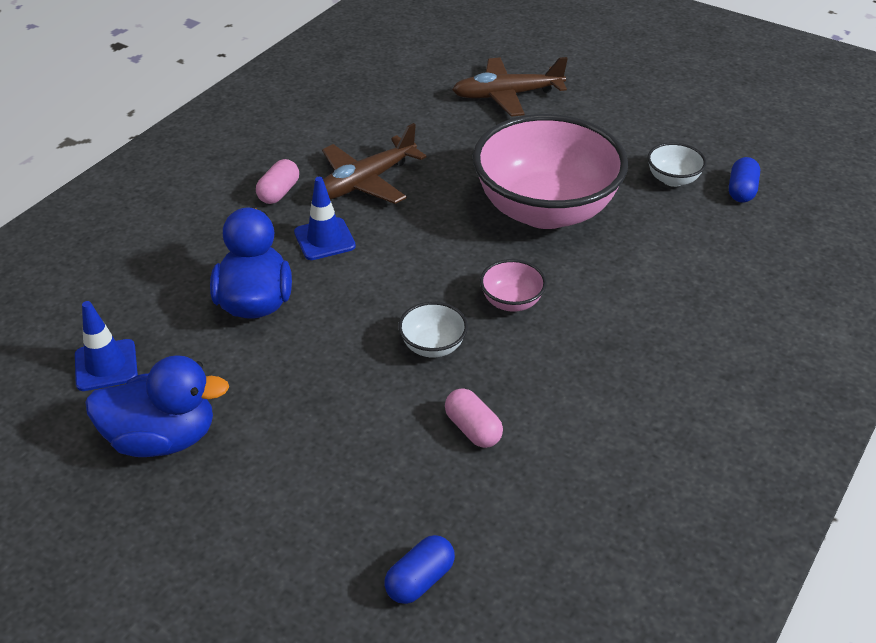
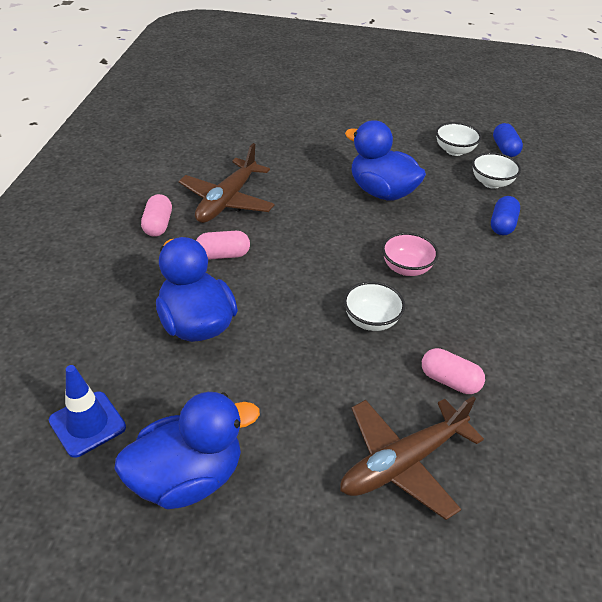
camera: 25 degrees left, 0 degrees up
(324, 239) = (223, 255): blue traffic cone -> pink capsule
(420, 580) = (500, 530): blue capsule -> blue capsule (502, 225)
(507, 95) = (294, 113): brown plane -> brown plane (403, 463)
(545, 210) = (381, 192): pink bowl -> blue duck
(690, 228) = (491, 183): none -> white bowl

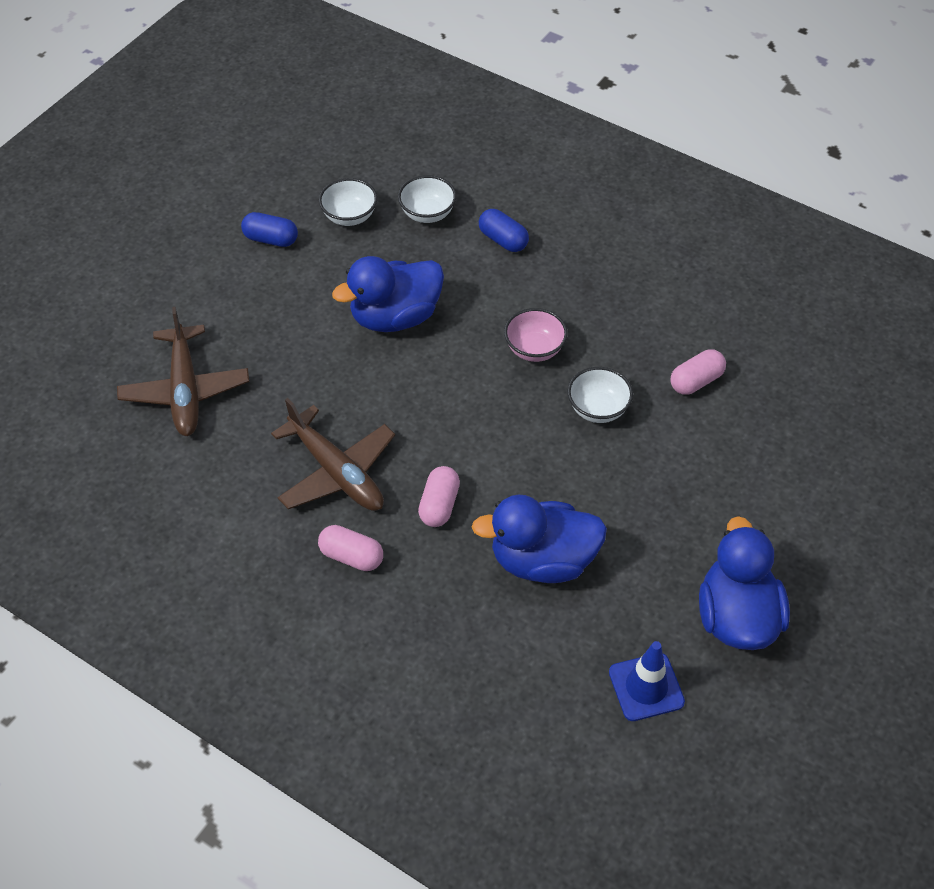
camera: 65 degrees left, 10 degrees up
(403, 463) = (772, 453): brown plane -> brown plane (185, 390)
(504, 149) = (371, 171): blue capsule -> blue capsule (271, 239)

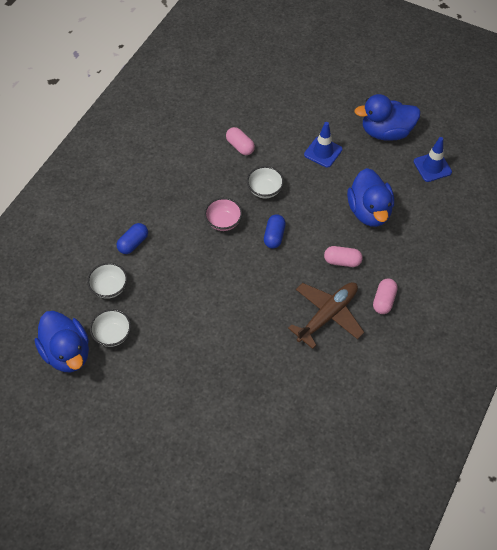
camera: 95 degrees left, 5 degrees up
(185, 390) = (276, 413): brown plane -> none
(271, 239) = (136, 382): blue capsule -> blue capsule (274, 236)
(395, 317) = (203, 297): blue duck -> blue duck (67, 353)
(684, 504) = (323, 152): none -> blue traffic cone

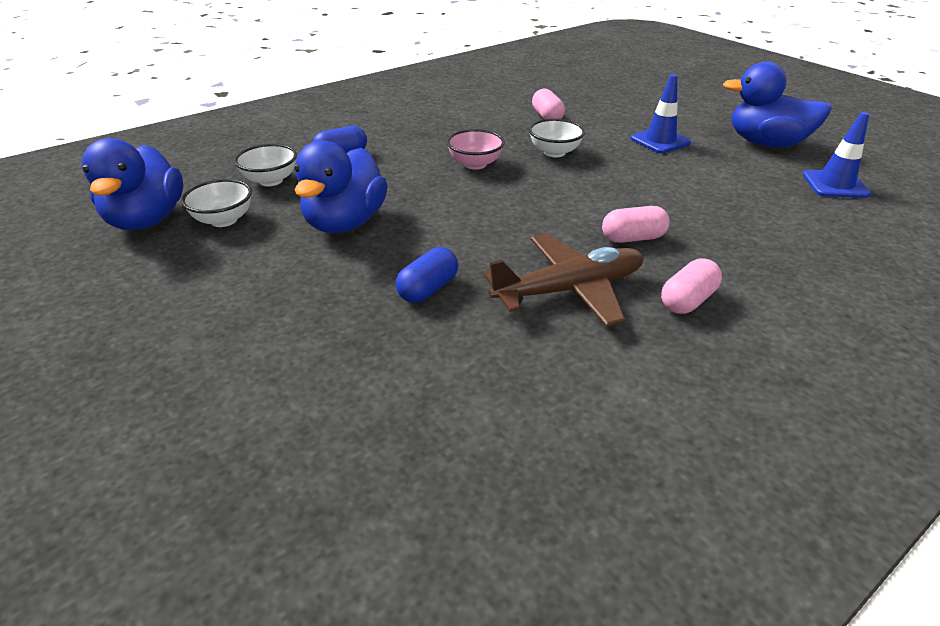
camera: 25 degrees right, 20 degrees down
(274, 236) = (538, 191): blue capsule -> blue capsule (428, 289)
(342, 261) = (632, 238): pink capsule -> pink capsule turned 45 degrees counterclockwise
(369, 211) = (706, 201): blue duck -> blue duck (345, 223)

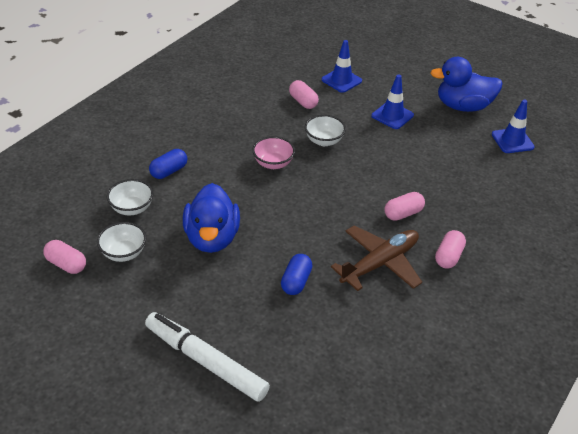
camera: 20 degrees left, 5 degrees up
(147, 220) = (66, 264): blue duck -> pink capsule
(227, 362) = (206, 361): none -> white marker
(606, 105) = (341, 80): none -> blue traffic cone

